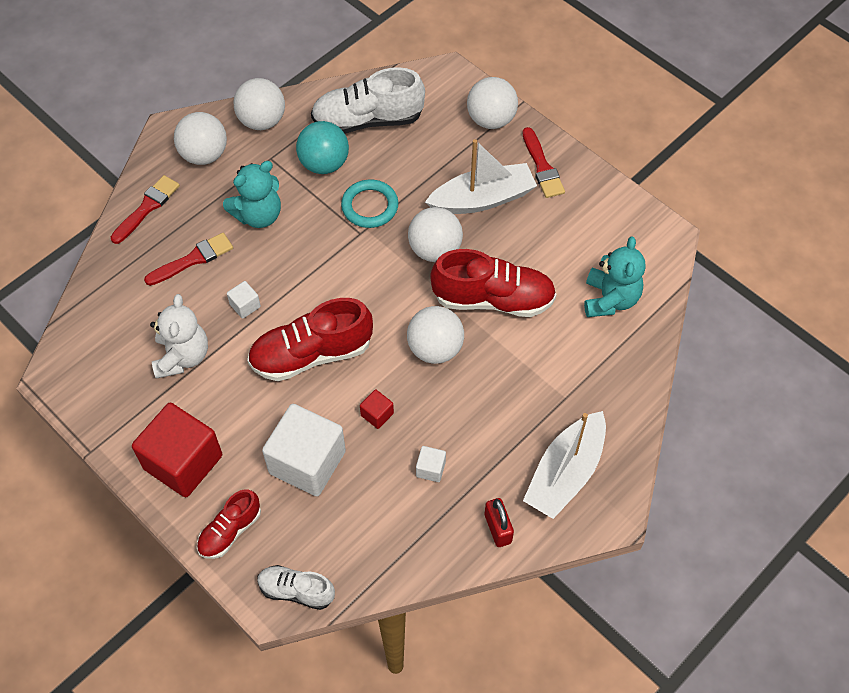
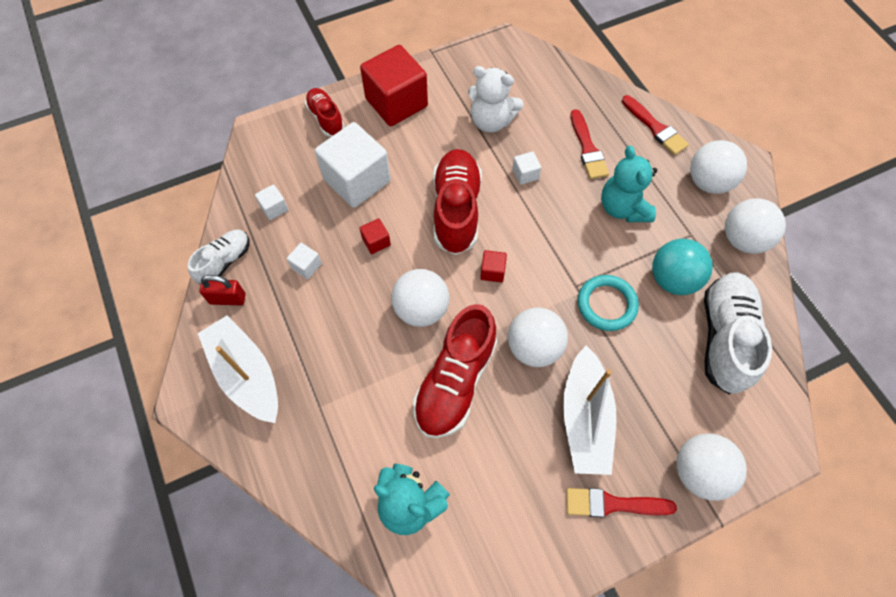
camera: 110 degrees right, 5 degrees up
(296, 591) = (257, 147): white shoe -> white shoe (225, 261)
(371, 302) = (492, 271): none -> red cube
(373, 532) = (274, 208): none -> white cube

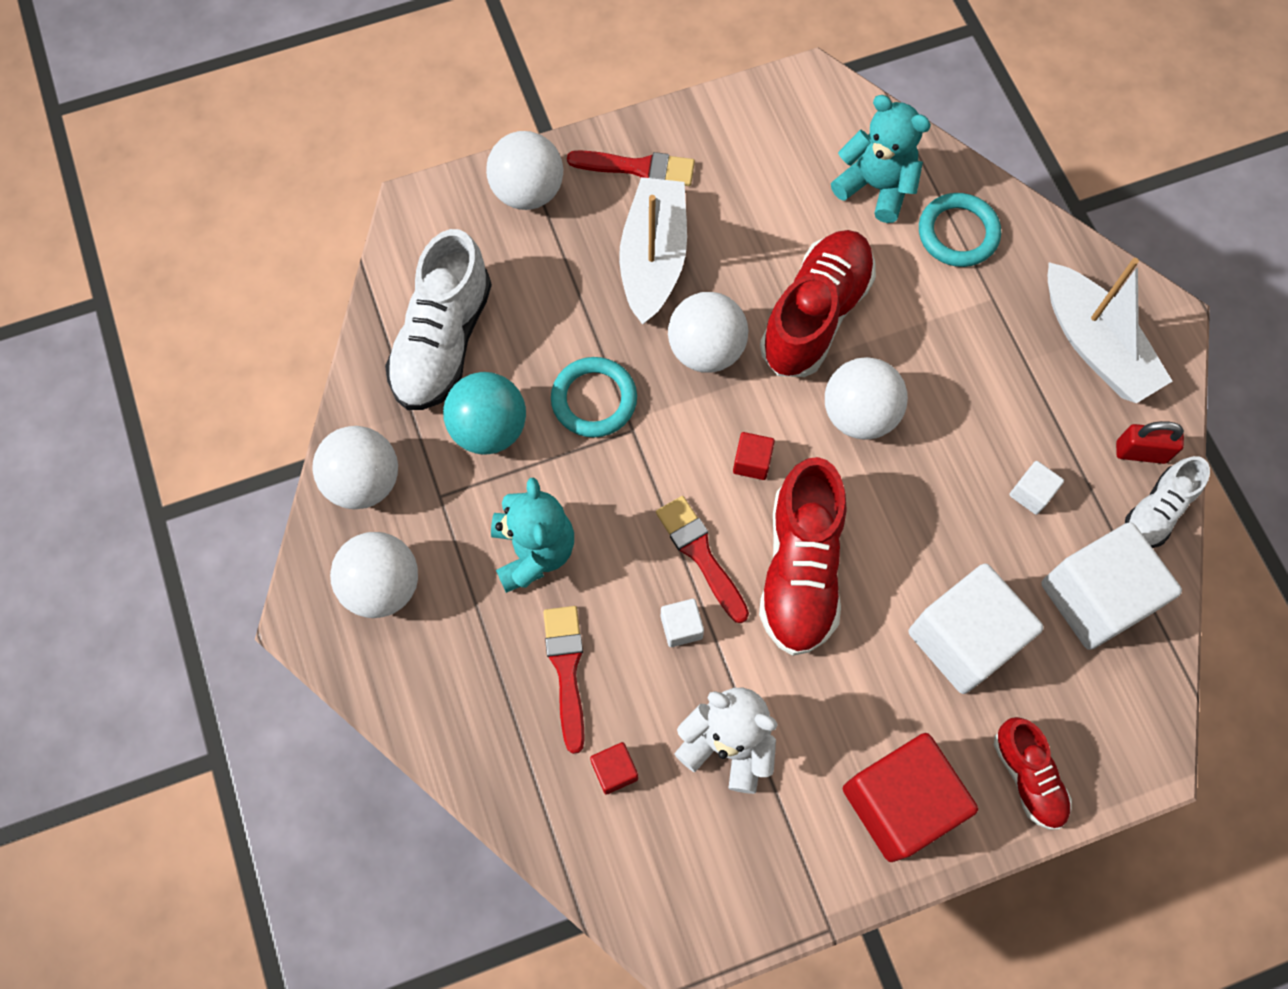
camera: 175 degrees left, 5 degrees up
(274, 208) = (1095, 597): white cube -> white cube, size x2.35
(343, 463) = (958, 233): none -> turquoise ring
(376, 242) = (927, 524): red cube -> red cube (614, 770)
(655, 128) = (438, 704): red brush -> red brush (700, 554)

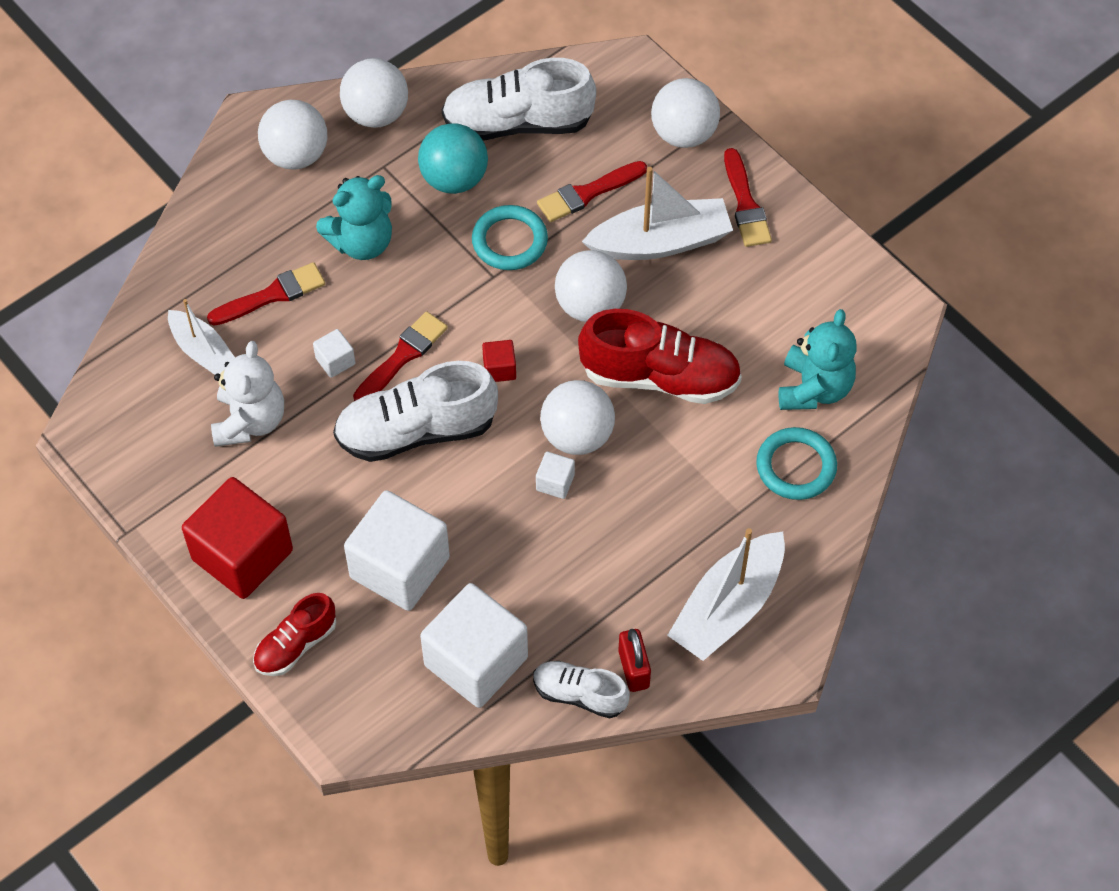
camera: 70 degrees right, 10 degrees down
(564, 305) = (587, 193): none -> red brush
(614, 770) = (203, 351): red cube -> white boat
(800, 569) = (416, 431): red shoe -> white shoe
(1031, 493) = (556, 588): white cube -> white cube (555, 482)

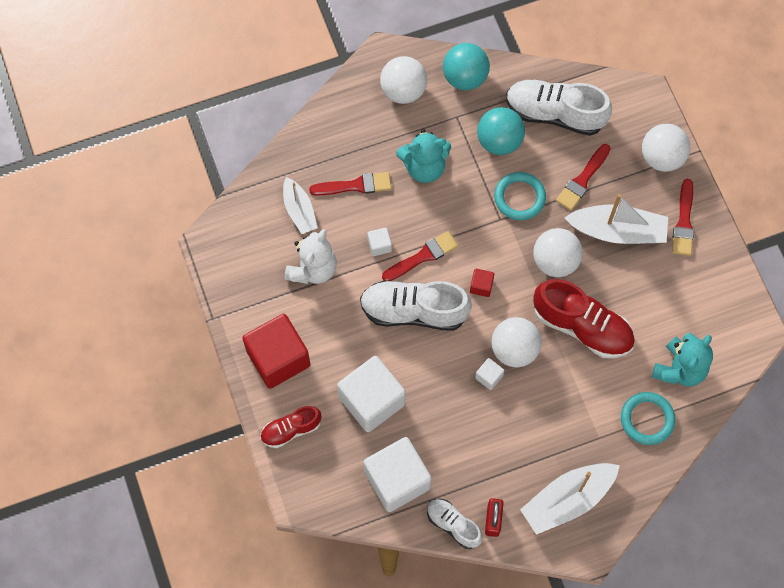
camera: 20 degrees right, 10 degrees up
(376, 114) = (465, 77): white ball -> turquoise ball
(587, 193) = (582, 180): red brush -> red brush turned 45 degrees counterclockwise

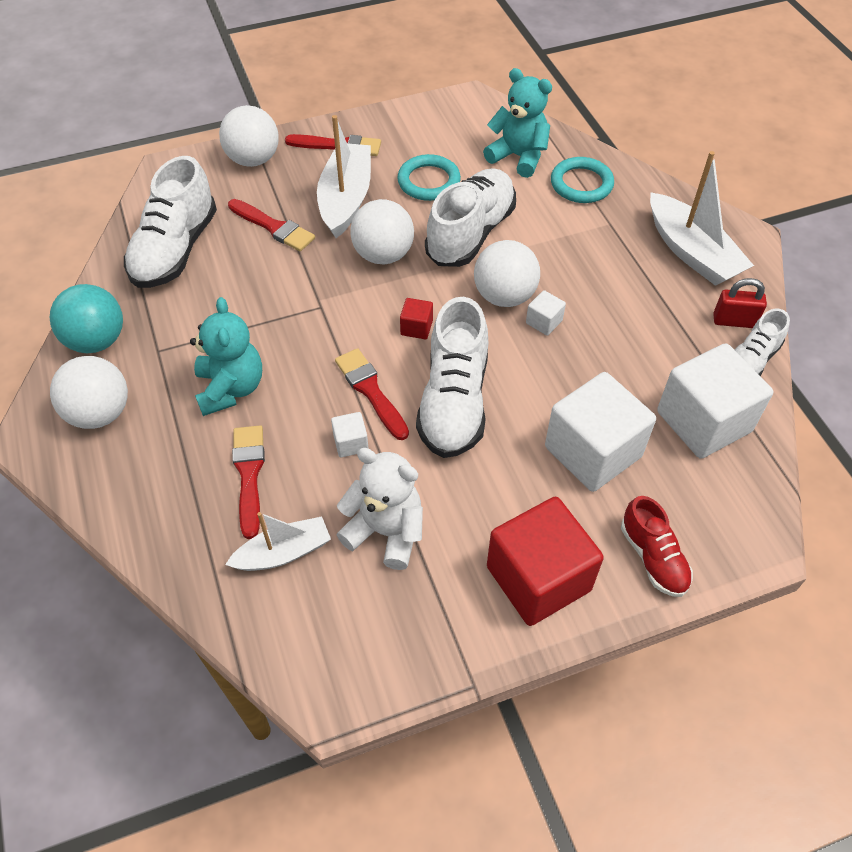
camera: 90 degrees left, 15 degrees down
(499, 141) = (204, 305): turquoise ball -> none
(519, 197) = (291, 287): turquoise ring -> turquoise ring (429, 181)
(582, 327) = (470, 233): red shoe -> white shoe

